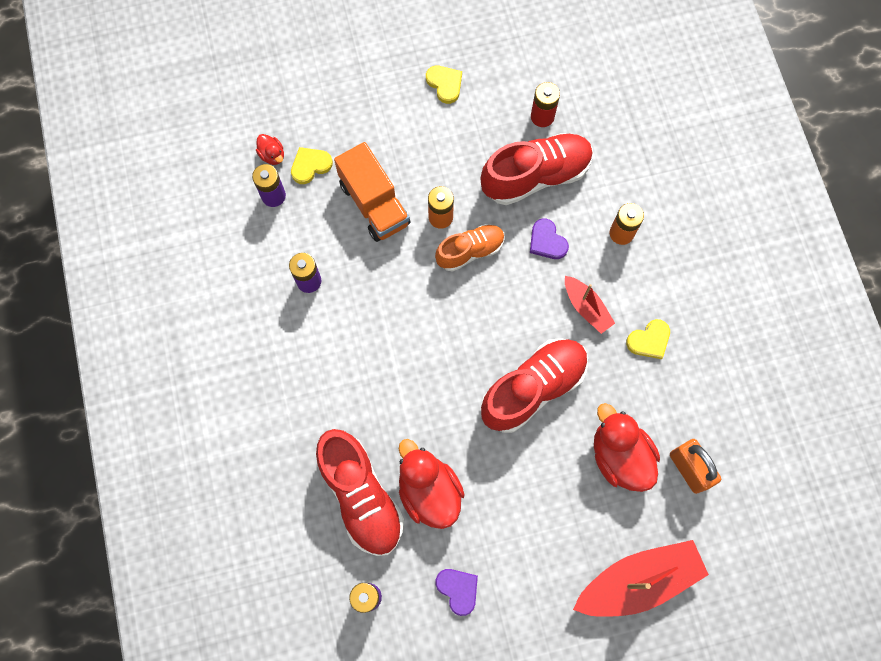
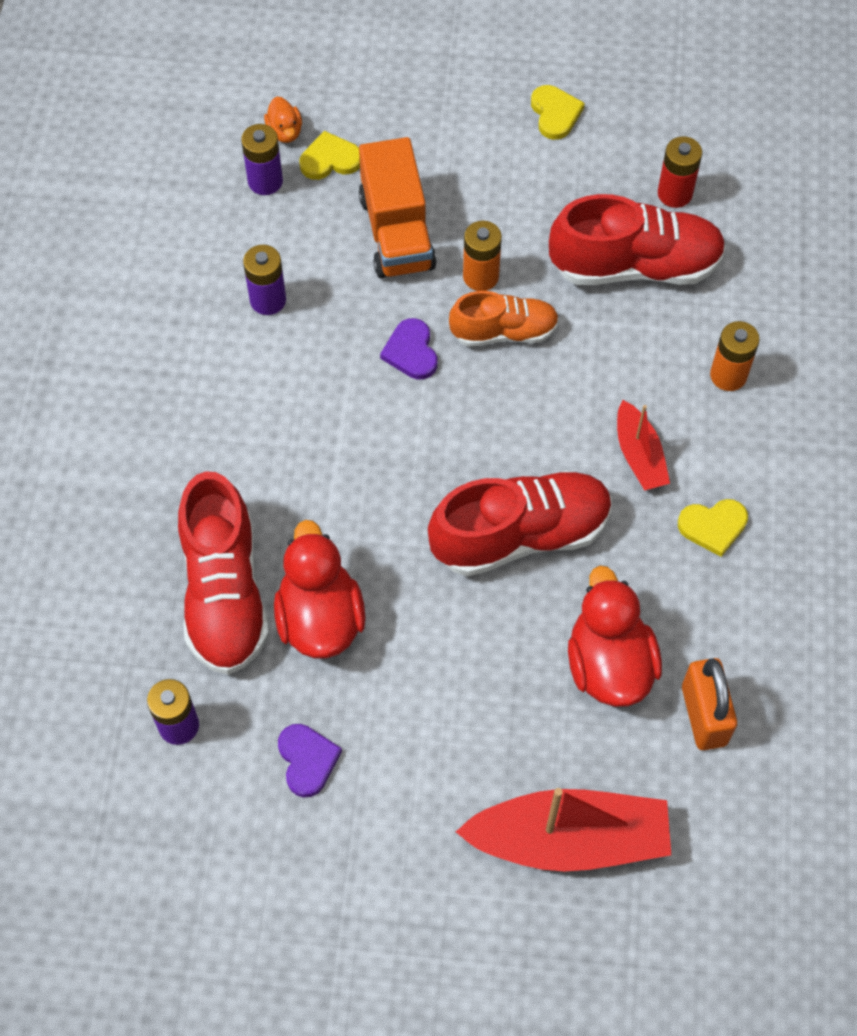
camera: 20 degrees right, 10 degrees down
(272, 155) = (285, 131): red duck -> orange duck
(547, 241) = (617, 353): purple heart -> purple heart (411, 352)

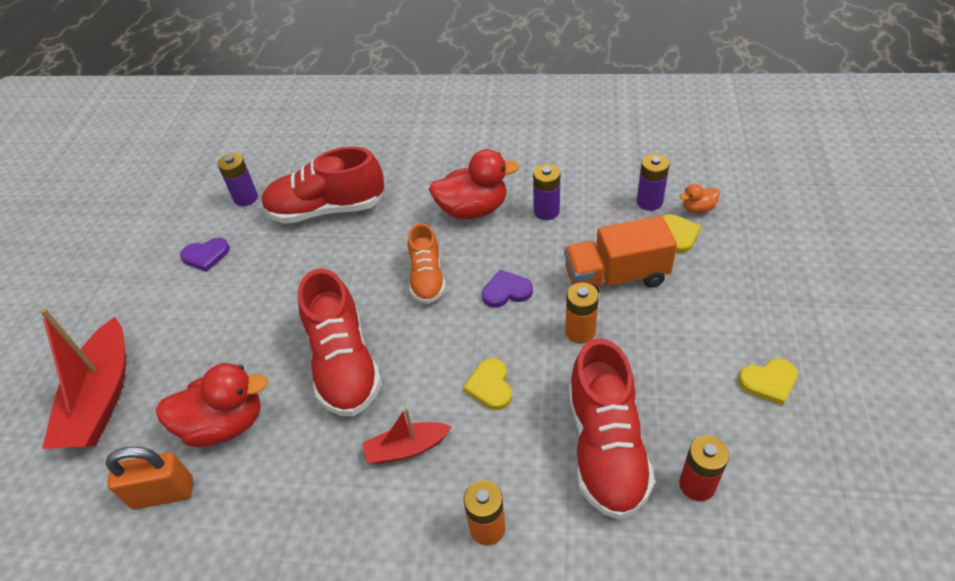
camera: 95 degrees right, 15 degrees down
(320, 618) = (300, 255): red duck -> red duck (473, 209)
(504, 331) = (527, 349): orange shoe -> orange shoe (427, 278)
(713, 526) = (331, 507): yellow heart -> yellow heart (490, 386)

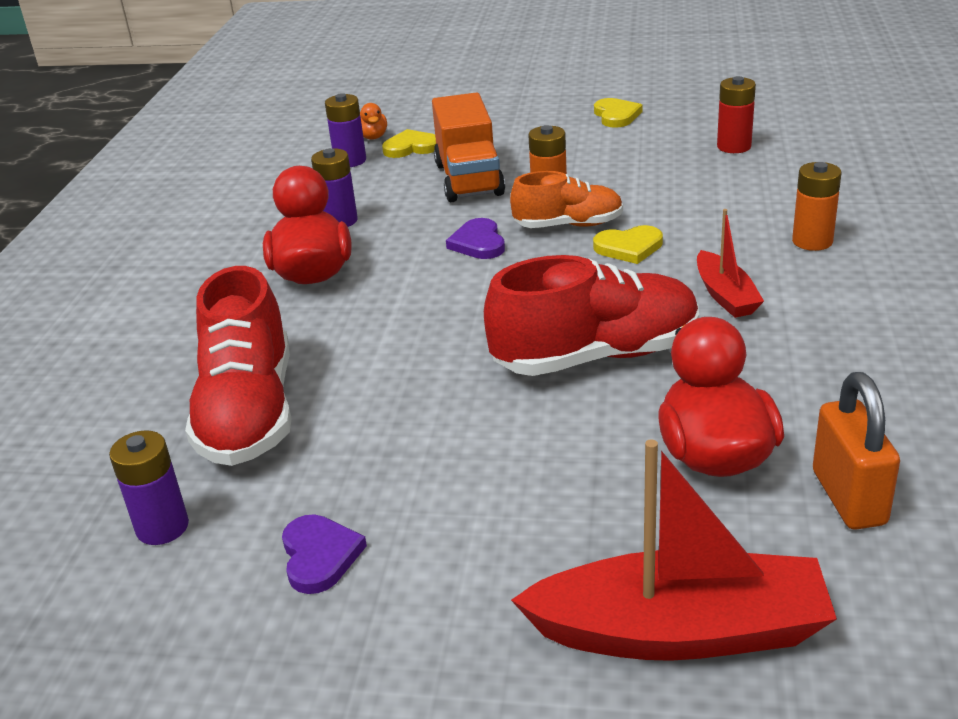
camera: 90 degrees left, 15 degrees down
(427, 278) = (441, 301): orange shoe -> orange shoe (568, 225)
(605, 448) = (702, 184): red shoe -> none

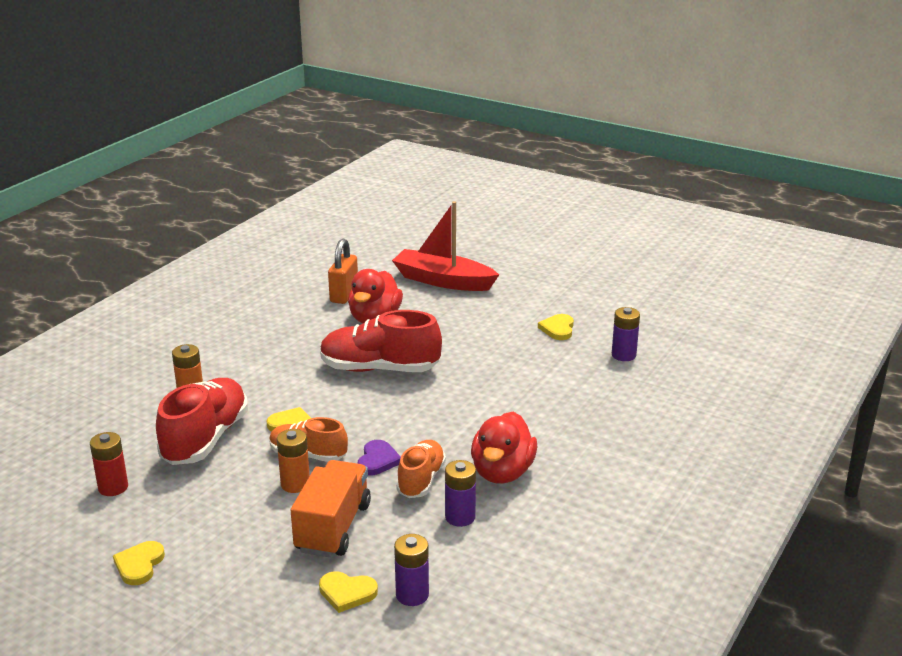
camera: 160 degrees left, 5 degrees down
(249, 413) = (572, 392): red shoe -> red shoe (205, 439)
(319, 556) = (558, 329): purple heart -> yellow heart
(372, 137) = (370, 627): orange duck -> none
(409, 239) = (421, 480): none -> orange shoe
(725, 295) = (280, 379): red boat -> none

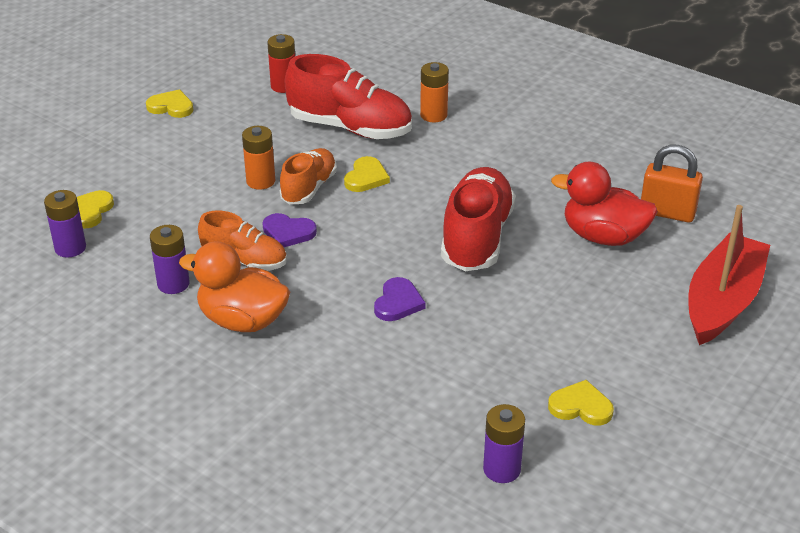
camera: 95 degrees right, 10 degrees up
(333, 527) = (185, 203): orange truck -> none
(466, 400) = (398, 302): none -> purple heart
(502, 472) = (242, 320): red duck -> orange duck

